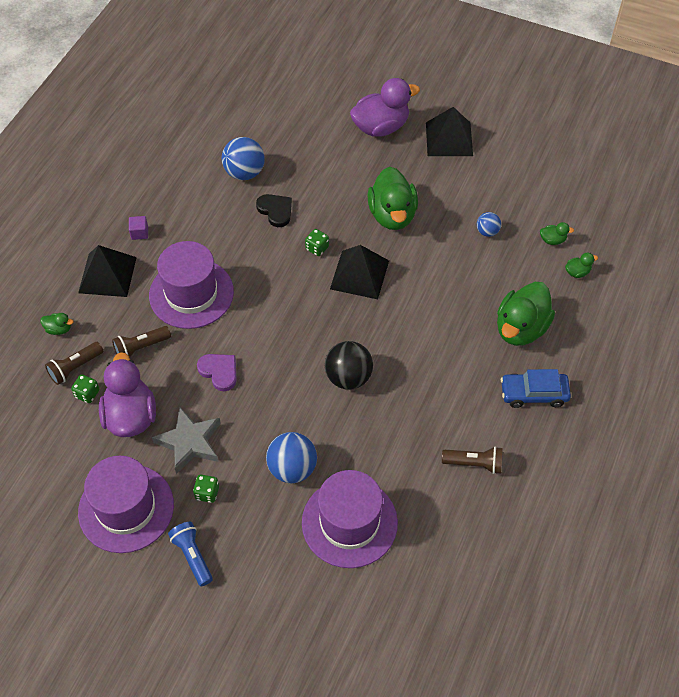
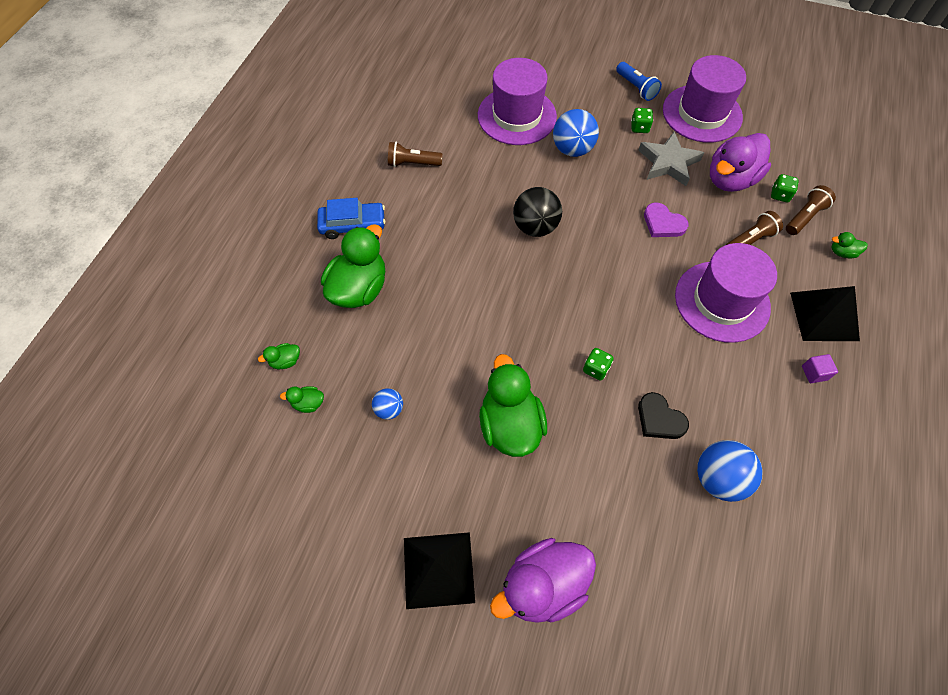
camera: 175 degrees right, 5 degrees up
(130, 416) = (730, 179): purple duck -> purple duck turned 60 degrees clockwise
(359, 274) = (540, 338): black pyramid -> none

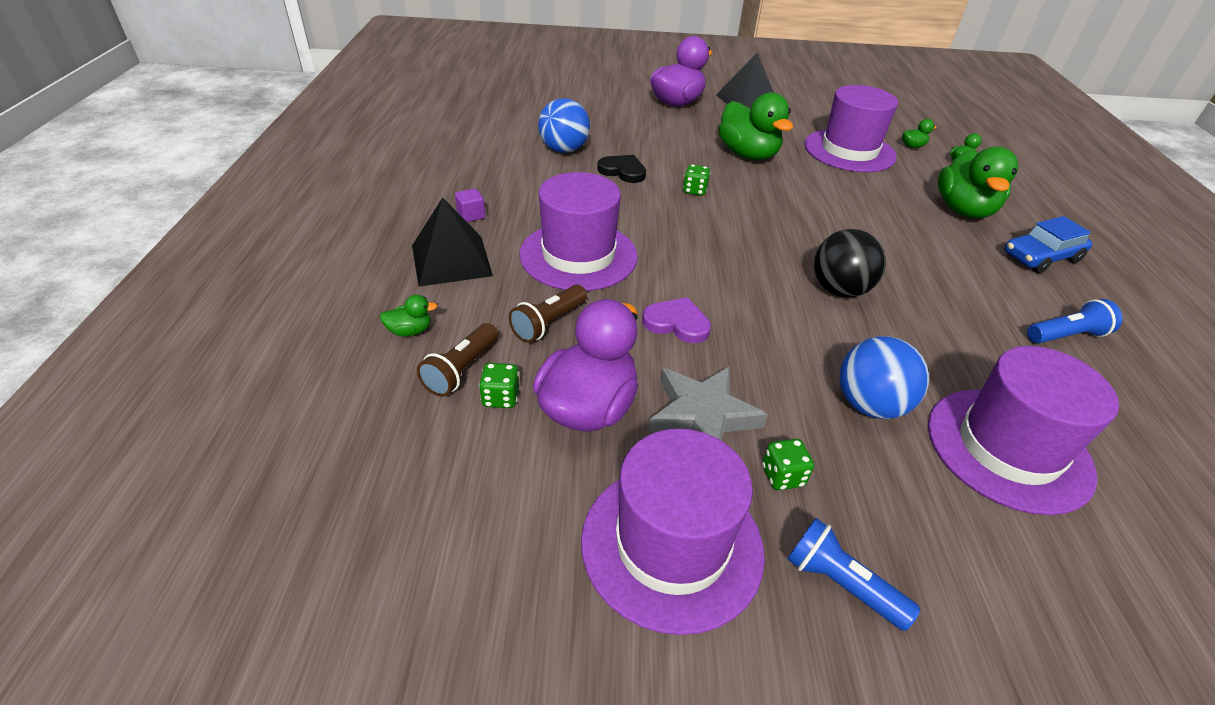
camera: 160 degrees right, 20 degrees down
(389, 409) = (849, 151): blue ball -> purple hat
(413, 163) = (1066, 336): brown flashlight -> blue flashlight

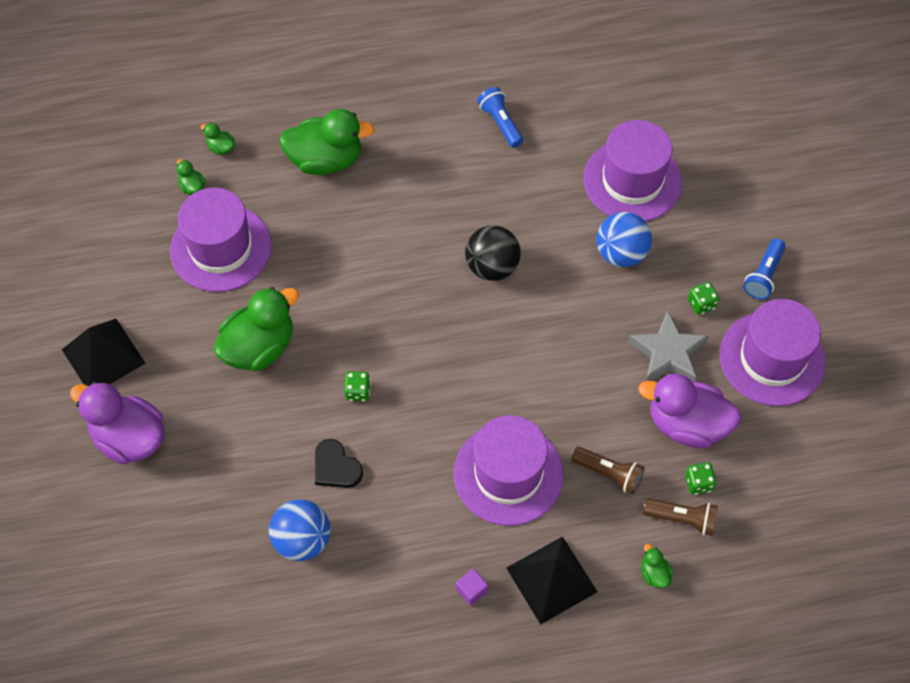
camera: 100 degrees left, 20 degrees up
(623, 171) = (336, 467): black heart -> black heart turned 60 degrees counterclockwise
(677, 323) = (576, 381): purple heart -> none
(1041, 257) = (392, 115): blue car -> none

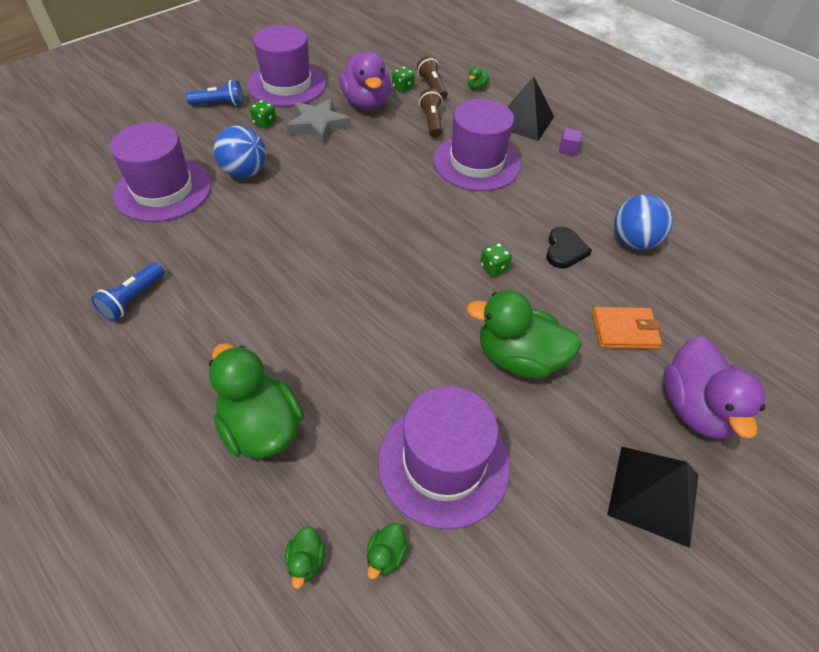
camera: 125 degrees left, 10 degrees down
(223, 445) = (624, 330): none -> orange wallet
(492, 267) = (309, 238): black ball -> none

